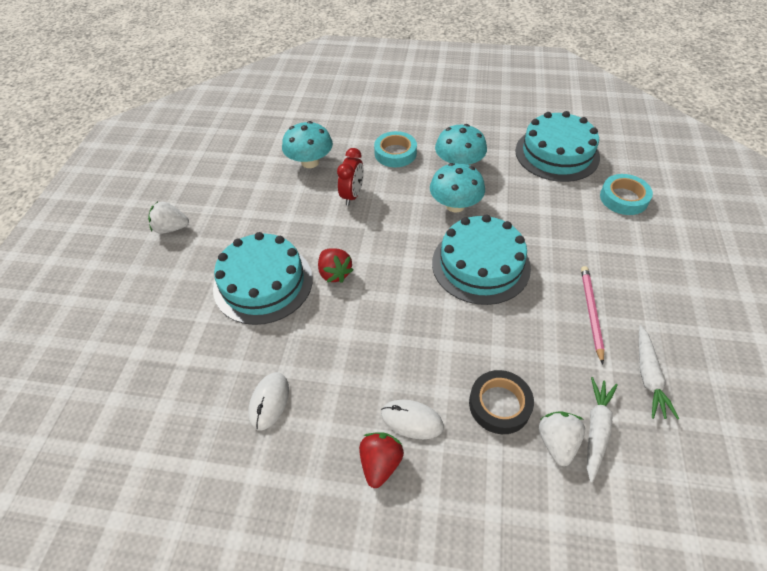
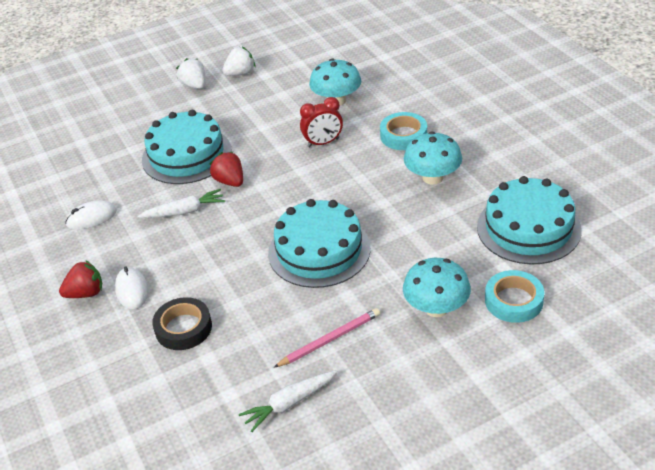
camera: 55 degrees right, 10 degrees down
(335, 273) = (230, 181): red strawberry -> red strawberry turned 120 degrees clockwise
(455, 205) = (376, 202): turquoise mushroom -> turquoise mushroom (436, 308)
(557, 442) = (175, 374): white strawberry -> white strawberry (240, 73)
(596, 429) = (206, 392): white carrot -> white carrot (184, 211)

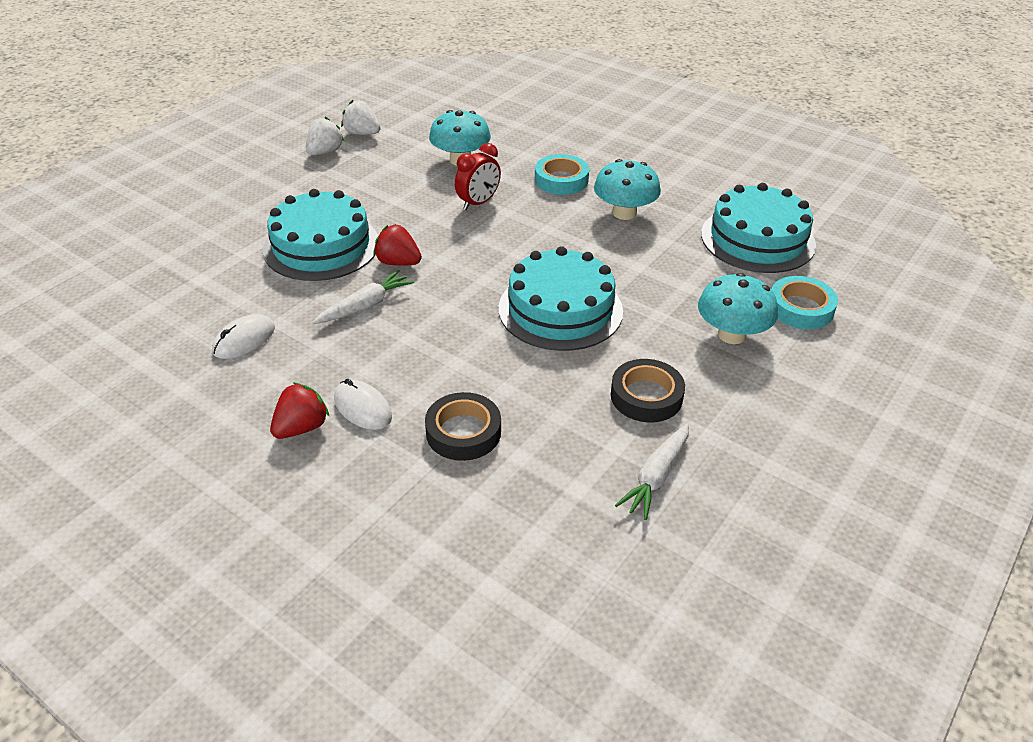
camera: 30 degrees left, 0 degrees up
(194, 85) = (275, 173): white strawberry -> white strawberry (362, 133)
(330, 339) = (646, 396): pink pencil -> black tape

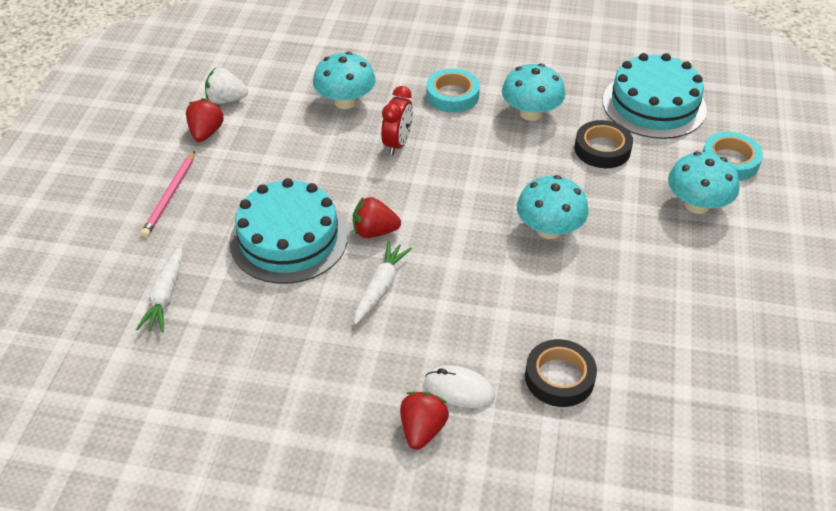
camera: 25 degrees left, 5 degrees up
(244, 340) = (298, 364): white mouse -> none
(256, 188) = (170, 196): none -> pink pencil
(325, 152) = (206, 133): white strawberry -> red strawberry
(560, 309) = (549, 229): turquoise cake -> turquoise mushroom
(646, 396) = (674, 287): black tape -> black tape (602, 149)
(656, 477) = (731, 356): white carrot -> white carrot (165, 295)

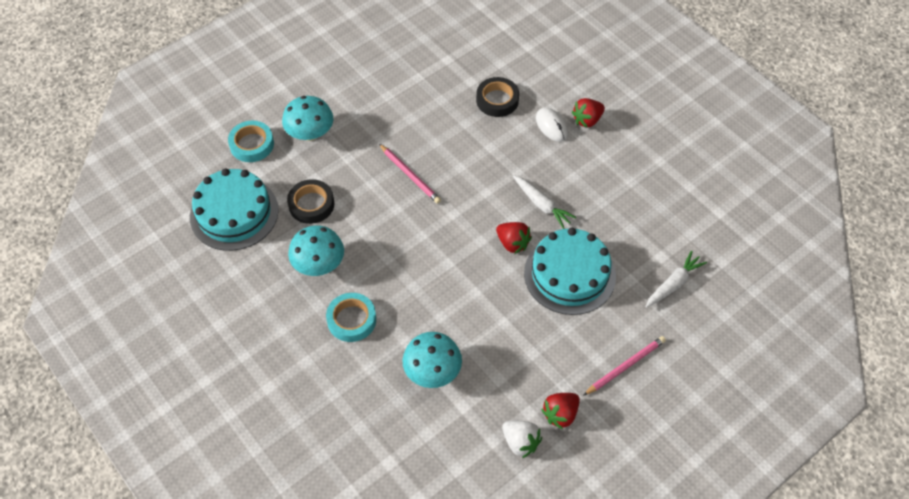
camera: 140 degrees left, 10 degrees up
(380, 287) = (542, 205): white carrot -> white carrot turned 105 degrees counterclockwise
(397, 143) = (433, 302): red clock -> none
(549, 229) = (410, 175): turquoise mushroom -> pink pencil

